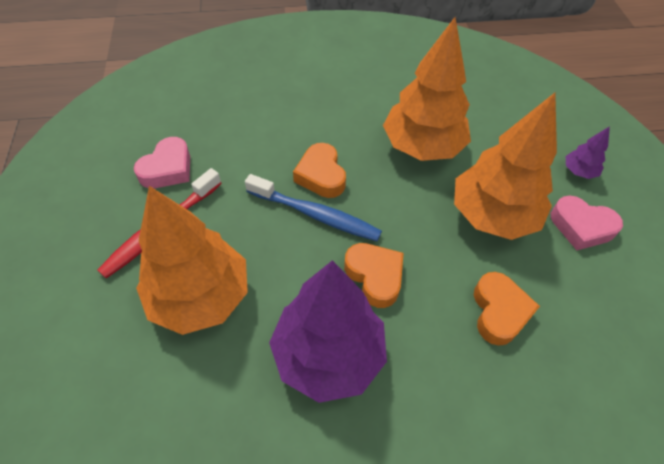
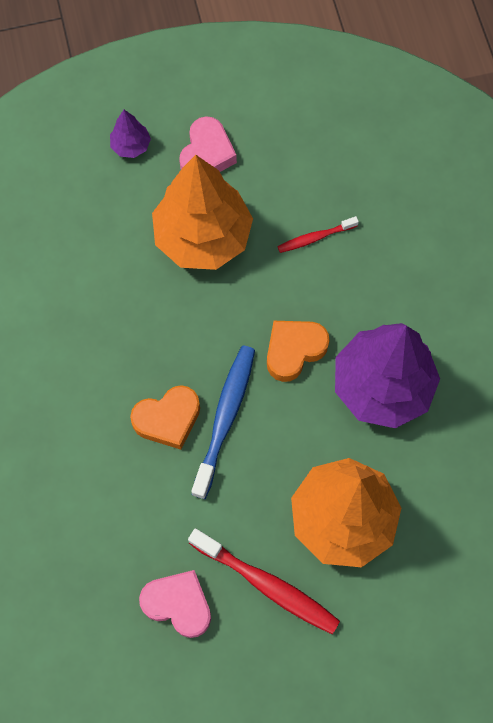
camera: 95 degrees left, 15 degrees up
(422, 146) = (110, 308): orange tree -> none
(499, 311) = (315, 238): orange heart -> red toothbrush

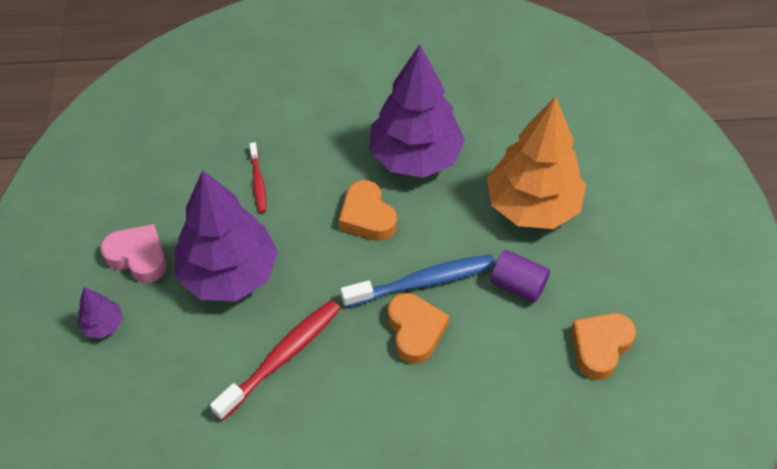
camera: 80 degrees left, 15 degrees down
(178, 604) = (600, 347): pink heart -> orange heart
(203, 237) = (229, 273): orange tree -> purple tree
(225, 418) = (423, 282): blue toothbrush -> blue toothbrush turned 135 degrees clockwise
(238, 513) = (518, 285): none -> purple cylinder
(267, 585) = (587, 272): red toothbrush -> red toothbrush (282, 357)

